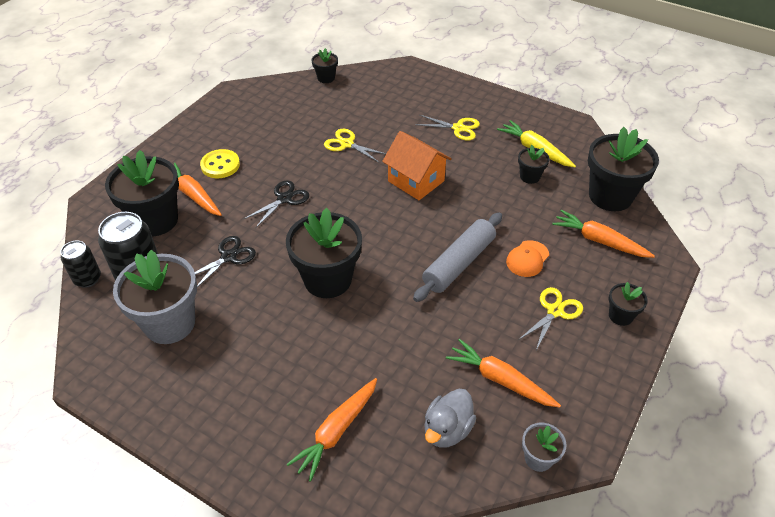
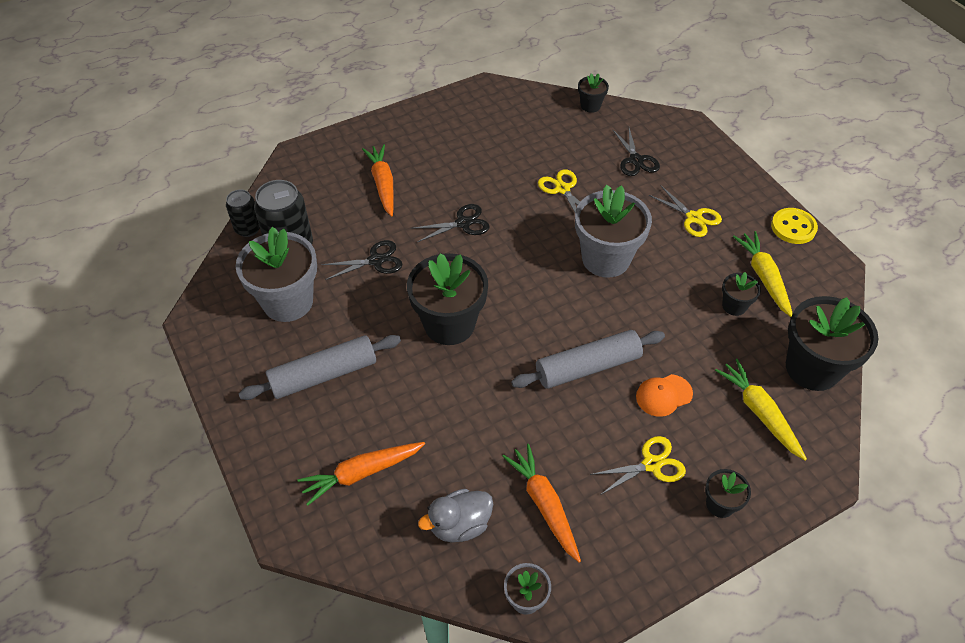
camera: 30 degrees right, 5 degrees up
(155, 220) = (335, 196): black flower pot -> none
(220, 165) = (426, 163): yellow button -> yellow button (793, 227)
(245, 368) = (323, 374): none -> grey rolling pin
(388, 104) = (636, 160): none -> black scissors
(416, 181) = (605, 259): orange house -> grey flower pot
(599, 241) = (759, 412): orange carrot -> yellow carrot

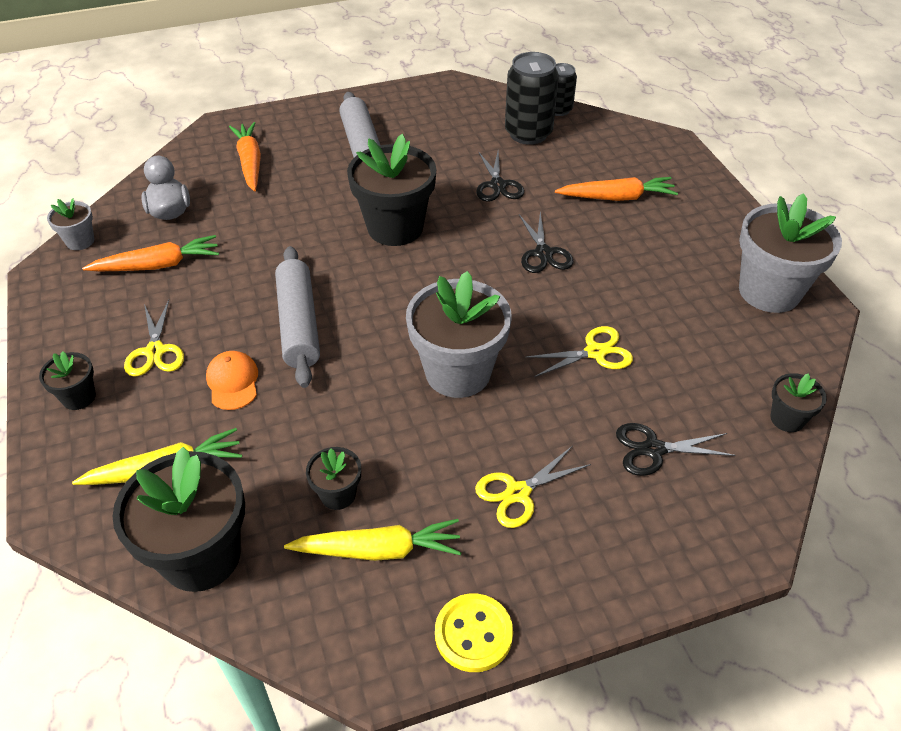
camera: 100 degrees right, 5 degrees down
(288, 302) = (456, 130): grey flower pot -> grey flower pot (769, 291)

